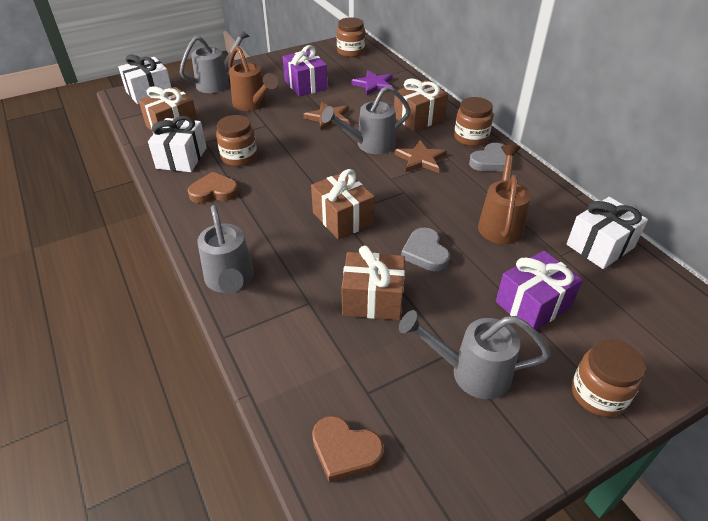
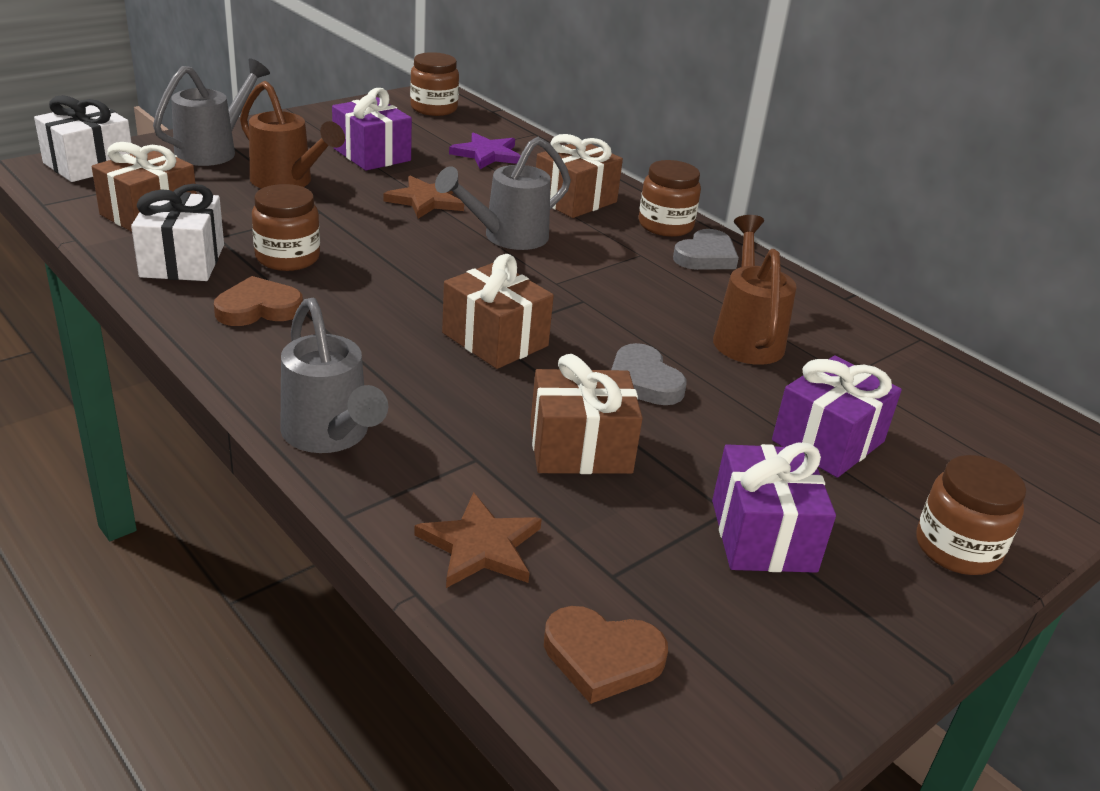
camera: 15 degrees left, 10 degrees down
(420, 159) = (596, 256): brown star -> brown star (480, 546)
(470, 372) = (763, 535): grey watering can -> purple gift
(600, 246) = (900, 361): white gift -> none

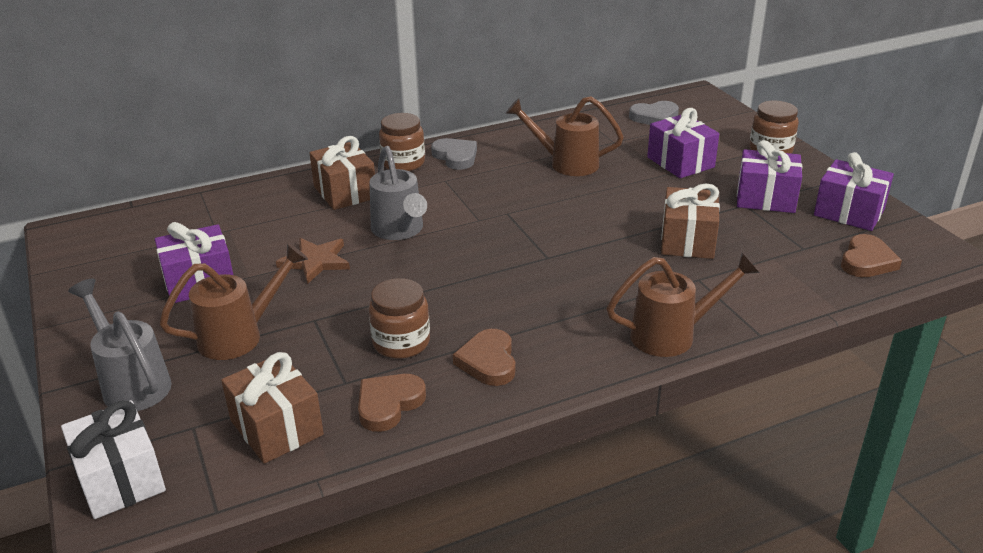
camera: 70 degrees left, 0 degrees up
(183, 261) = (389, 404): white gift -> brown heart
(330, 436) = (673, 335): grey watering can -> brown watering can
(434, 108) = (104, 237): brown jar -> none
(480, 546) = (784, 287): brown star -> none
(487, 154) = (233, 221): purple star -> none
(495, 339) = (555, 255): brown gift -> none
(643, 381) = (614, 207): grey heart -> grey heart (654, 117)
(774, 646) = (849, 212): none -> purple gift

